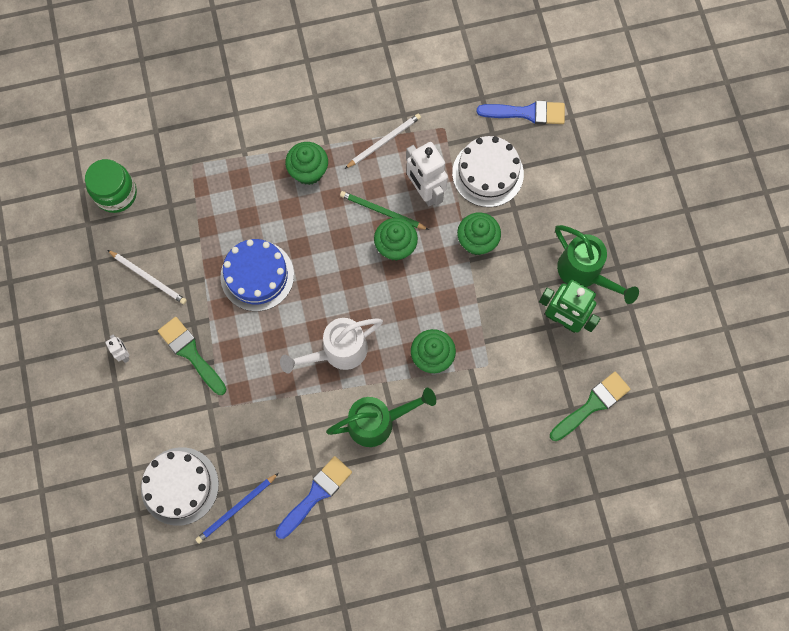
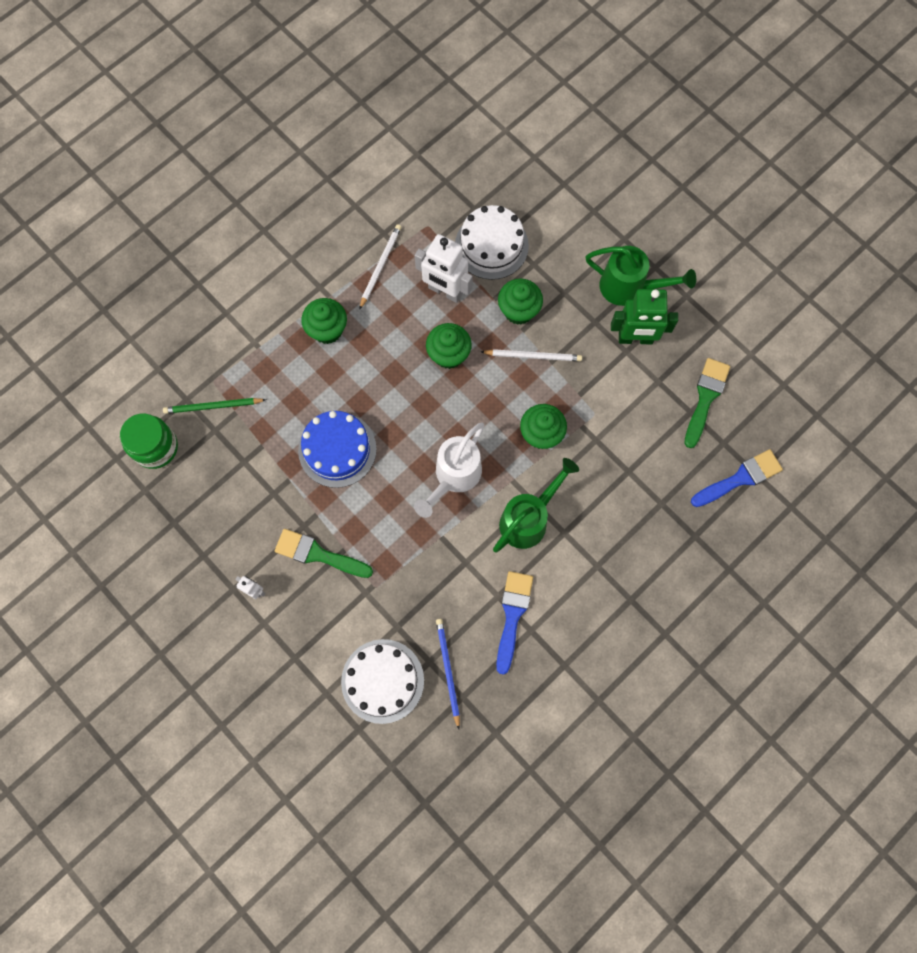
camera: 30 degrees left, 0 degrees up
(148, 278) = (235, 508): white pencil -> white pencil (533, 356)
(236, 509) = (448, 671): blue pencil -> blue pencil turned 150 degrees clockwise
(382, 211) = (417, 329): green pencil -> green pencil (213, 406)
(527, 113) = (493, 174): blue brush -> blue brush (740, 478)

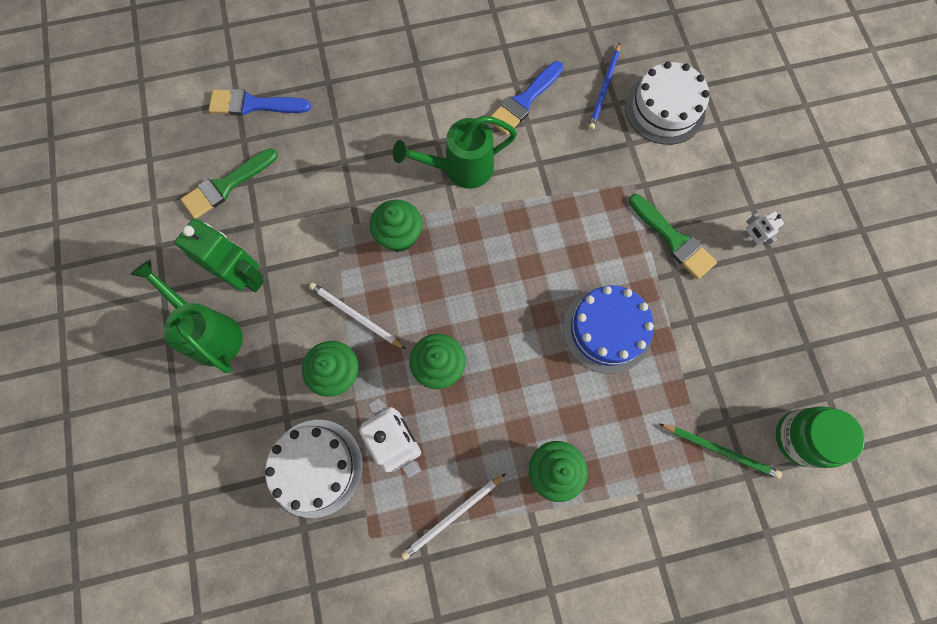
camera: 150 degrees left, 0 degrees up
(454, 476) = (506, 241): white watering can -> none

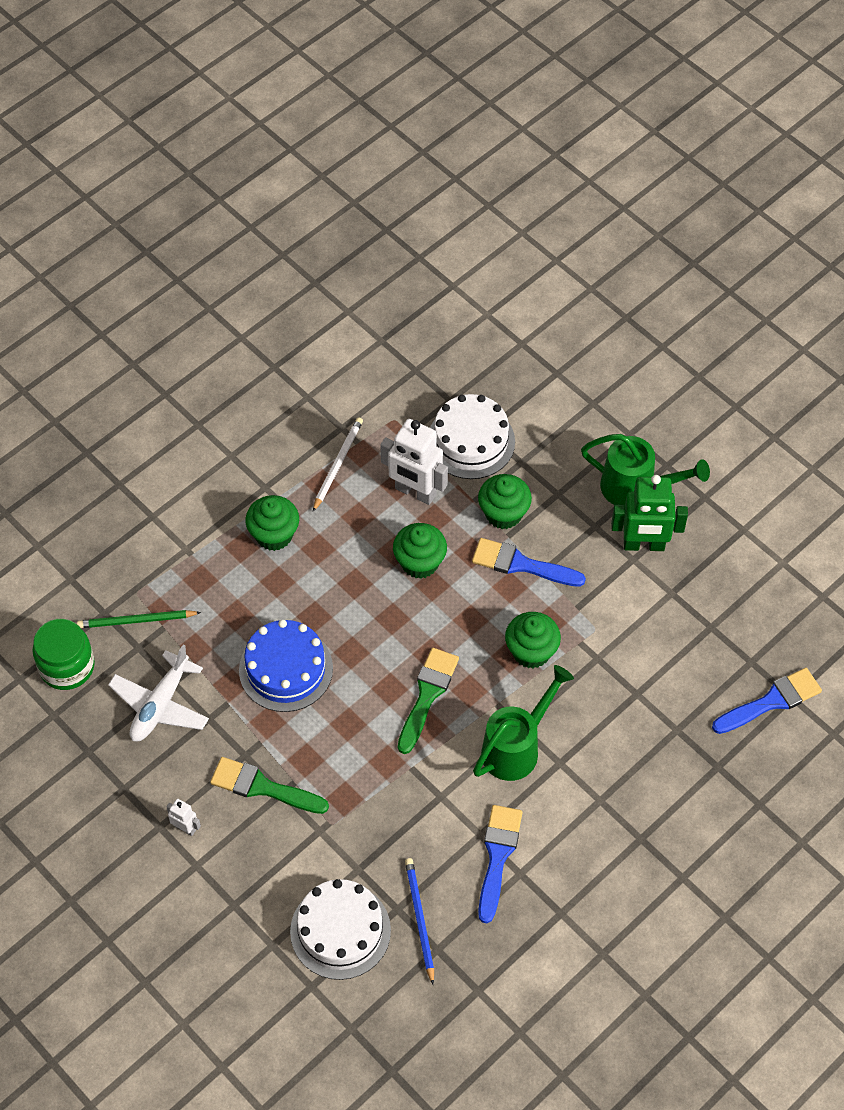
camera: 150 degrees right, 15 degrees down
(226, 185) = (729, 611): green brush -> green brush (427, 695)
(355, 316) = (521, 564): white pencil -> blue brush
(729, 355) = (160, 704): none -> white plane

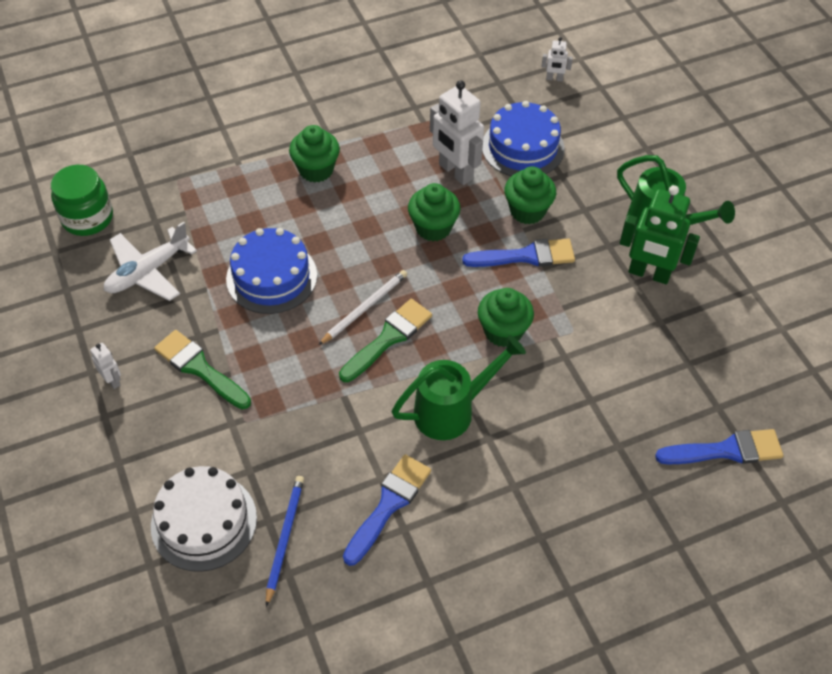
camera: 20 degrees right, 5 degrees down
(136, 620) = (165, 200): green pencil -> none
(338, 464) = (398, 133): white pencil -> white pencil (365, 308)
(470, 347) = (554, 79): none -> white robot
(470, 441) = (523, 147): white cake -> blue cake
(521, 564) = (526, 256): blue brush -> blue brush turned 135 degrees clockwise

